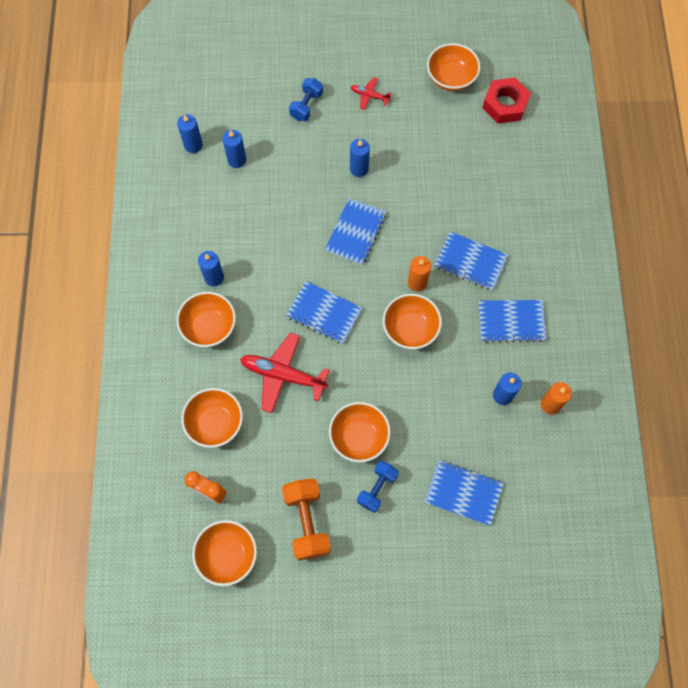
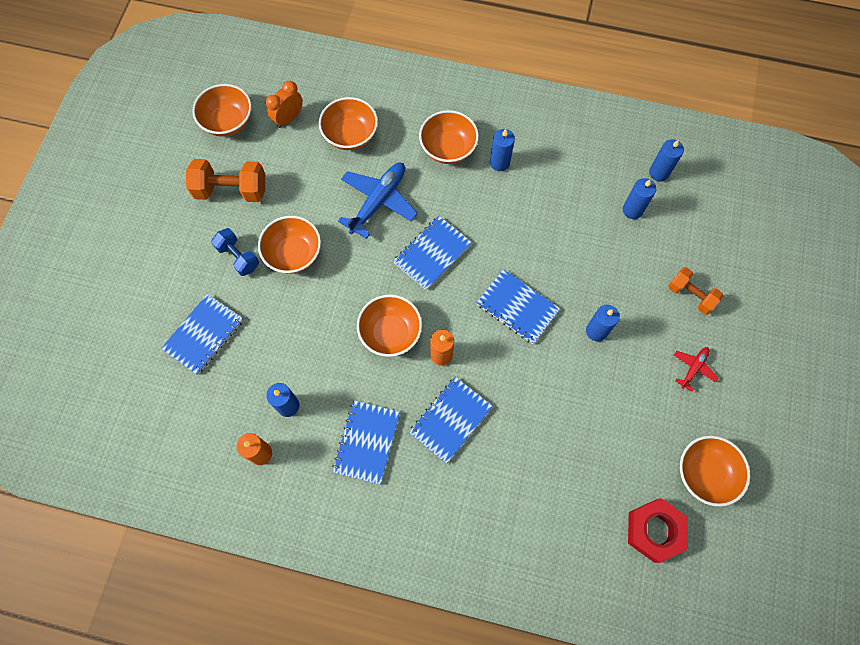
camera: 105 degrees right, 0 degrees up
(283, 375) = (378, 201): red plane -> blue plane
(306, 106) = (690, 295): blue dumbbell -> orange dumbbell

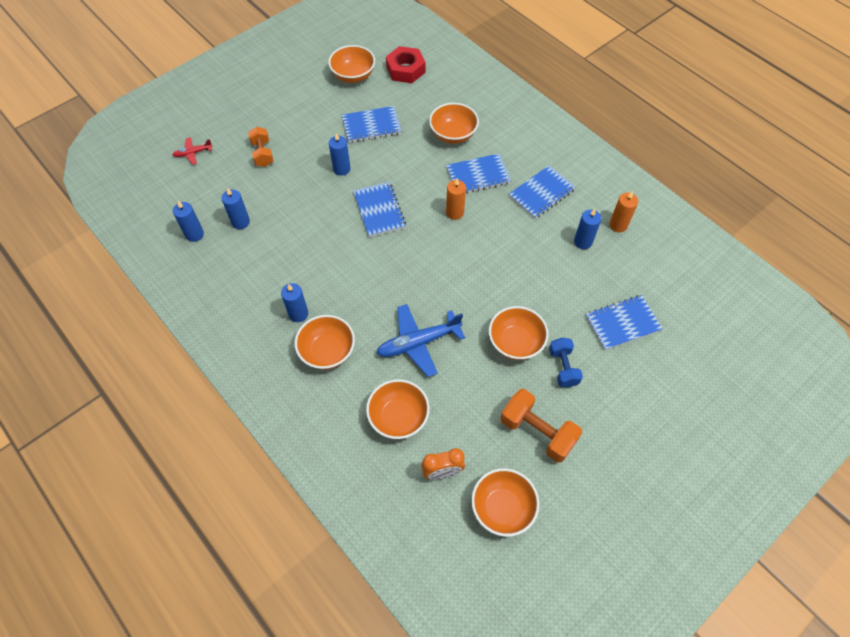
camera: 145 degrees left, 10 degrees down
(390, 333) = (479, 245): orange bowl -> orange bowl (453, 134)
(432, 253) = (408, 278): blue notebook -> blue notebook (371, 126)
(693, 368) = (305, 120): red plane -> red plane (193, 153)

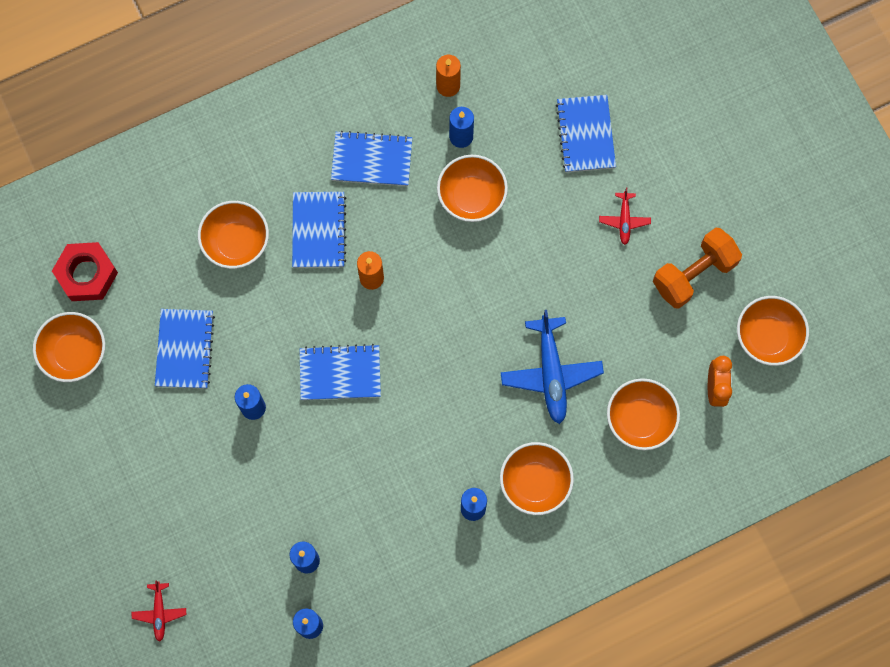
camera: 75 degrees left, 15 degrees up
(262, 154) = (191, 512): orange dumbbell -> none
(515, 342) = (579, 262): orange bowl -> orange bowl (471, 197)
(541, 193) = (372, 160): blue notebook -> blue notebook turned 60 degrees counterclockwise
(563, 367) = (624, 220): blue dumbbell -> red plane

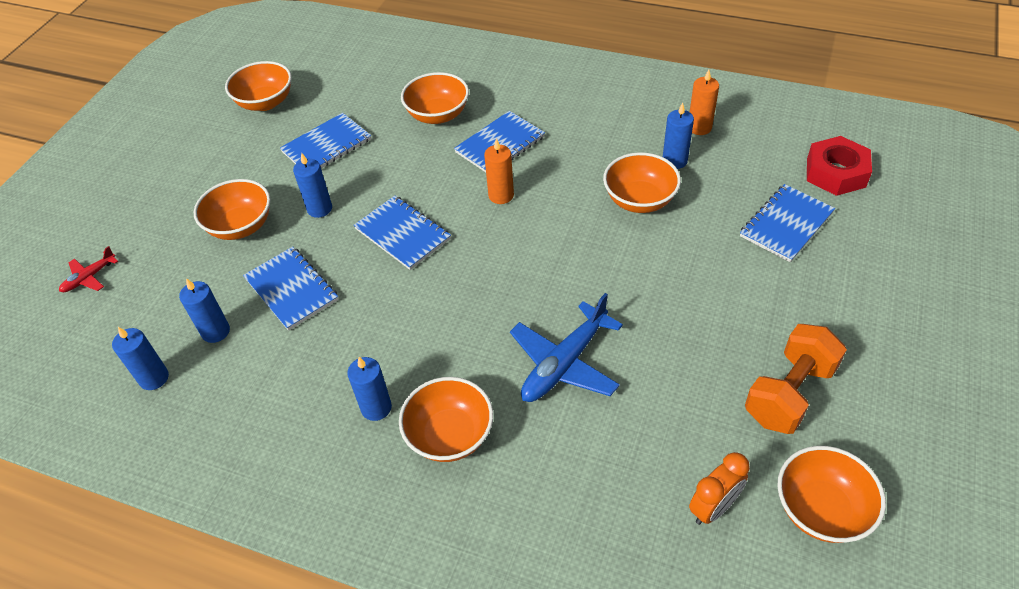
camera: 50 degrees right, 25 degrees down
(87, 274) = (329, 71): red nut -> red nut (835, 173)
(372, 160) = (589, 132): blue notebook -> blue notebook (291, 289)
(624, 220) = (760, 304): red plane -> none
(640, 419) = (605, 469): orange bowl -> orange bowl (241, 226)
(693, 274) = (789, 393): orange dumbbell -> orange dumbbell turned 60 degrees counterclockwise

